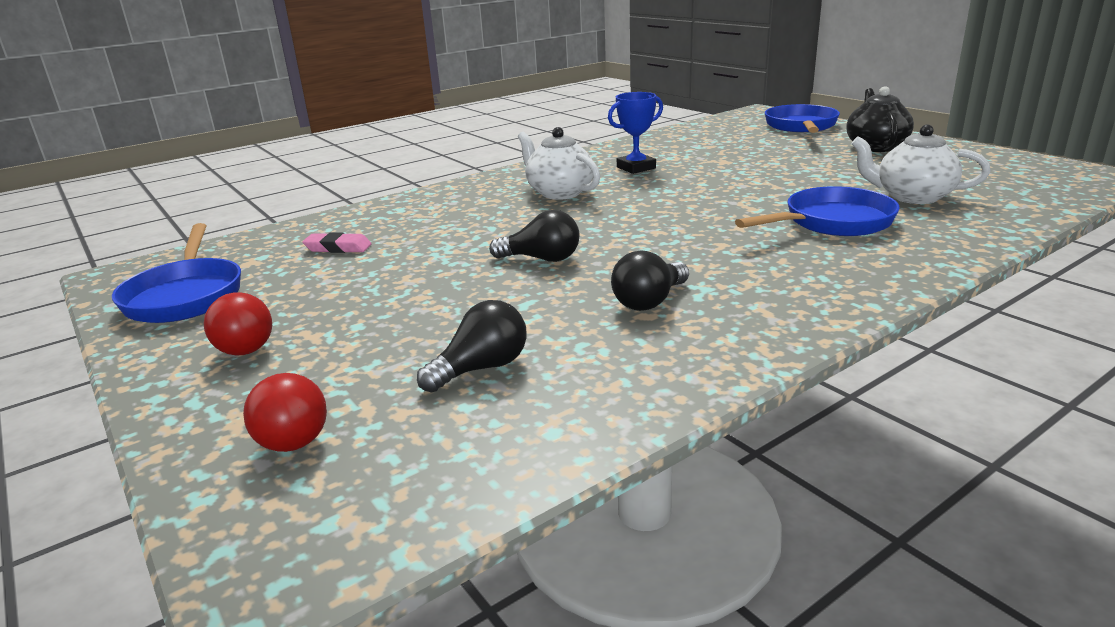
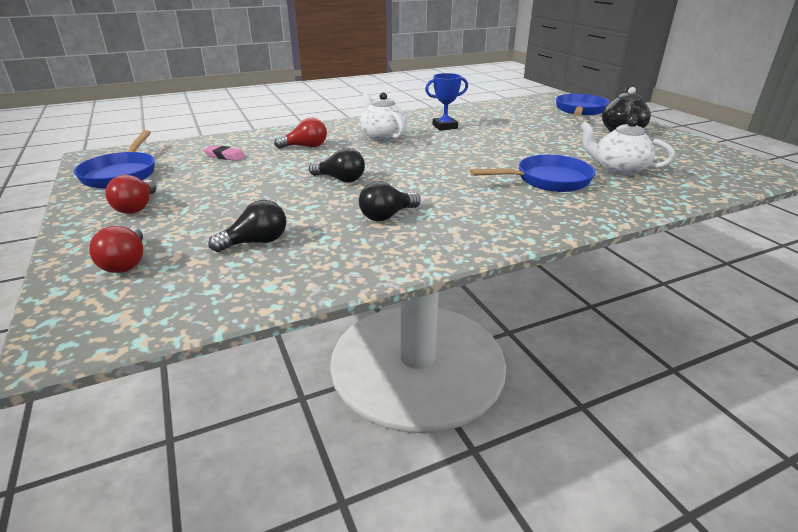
camera: 10 degrees right, 5 degrees up
(454, 219) = (305, 147): none -> red light bulb

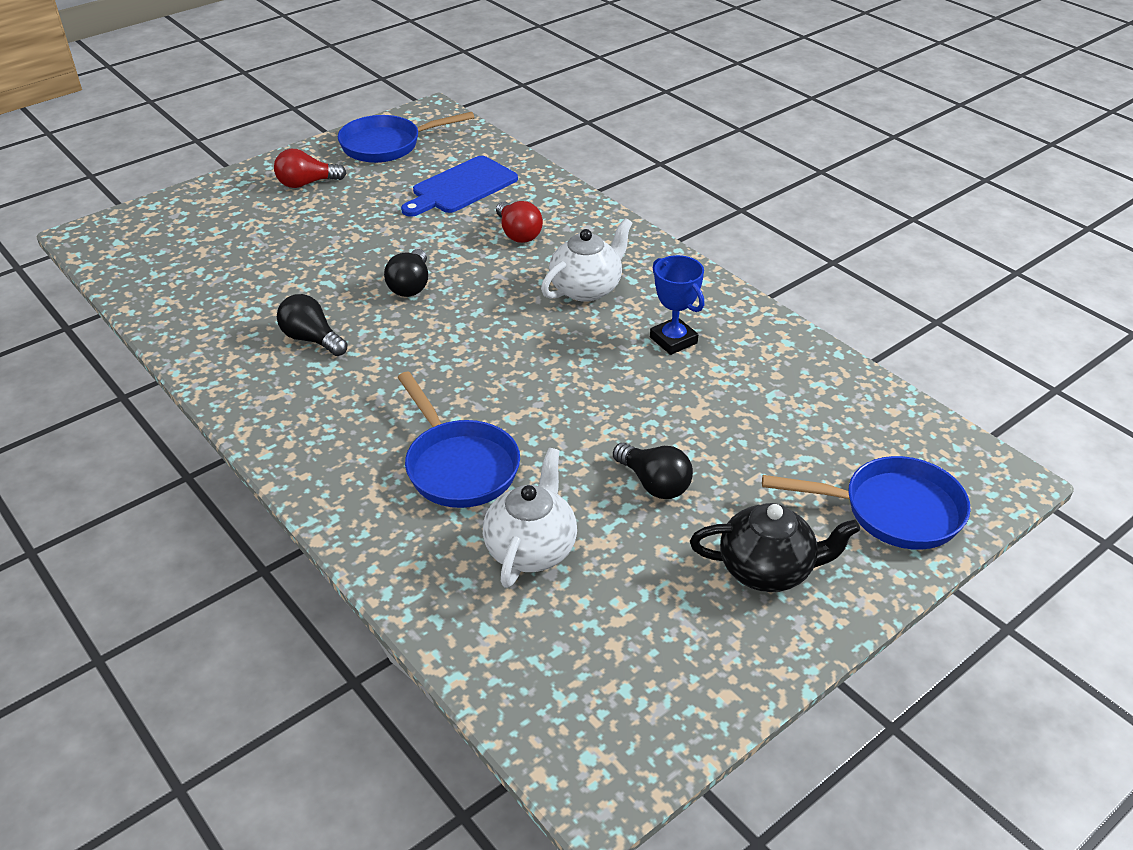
camera: 75 degrees right, 10 degrees up
(126, 263) = (197, 218): red light bulb -> none
(225, 156) = (461, 187): pink eraser -> blue cutting board
(256, 242) = (240, 271): black light bulb -> black light bulb (654, 483)

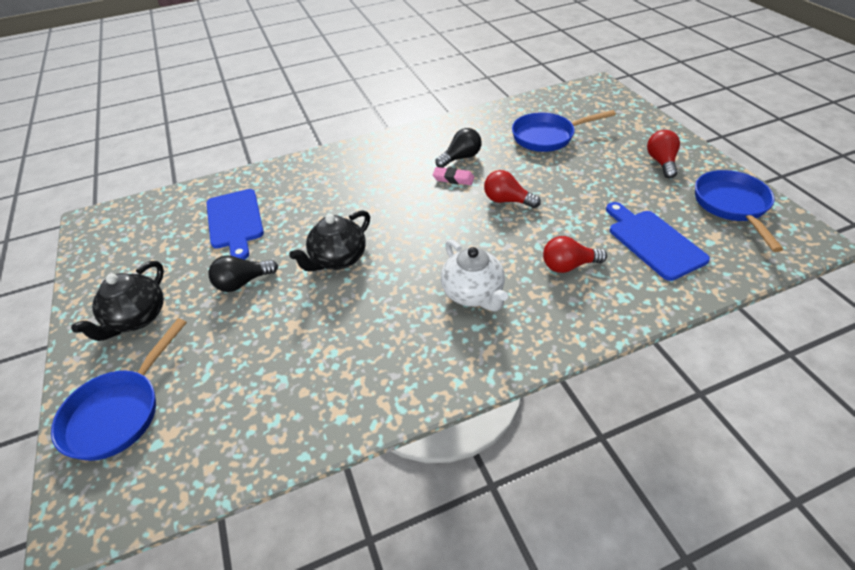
camera: 110 degrees right, 5 degrees up
(368, 338) = (453, 178): none -> pink eraser
(410, 286) = (507, 201): black light bulb -> red light bulb
(458, 466) = (315, 203): blue pan -> blue pan (547, 136)
(531, 548) = (235, 221): white teapot -> blue cutting board
(573, 405) = (338, 259): none -> black teapot
(673, 340) = (381, 333): blue trophy -> none

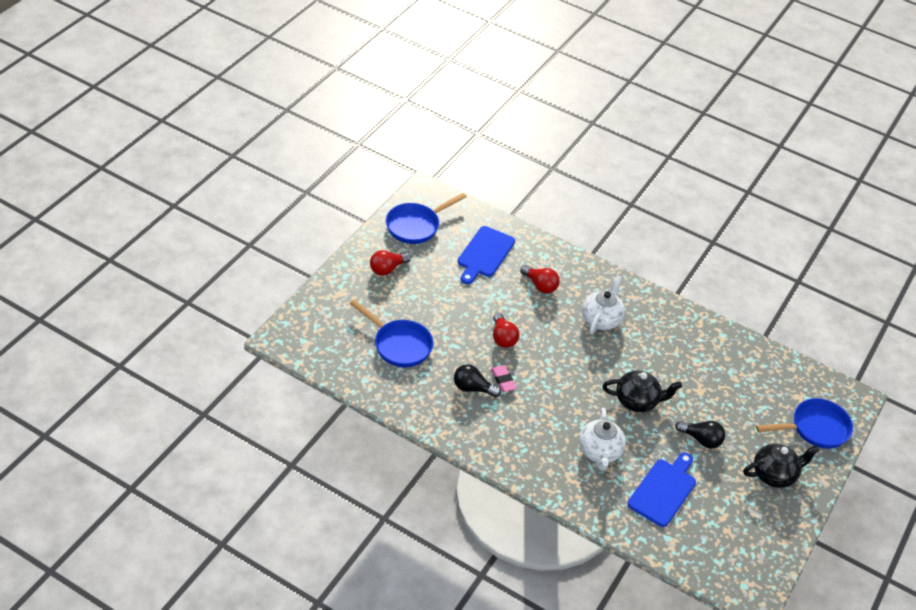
camera: 135 degrees left, 0 degrees up
(317, 201) = (599, 452): none -> white teapot

